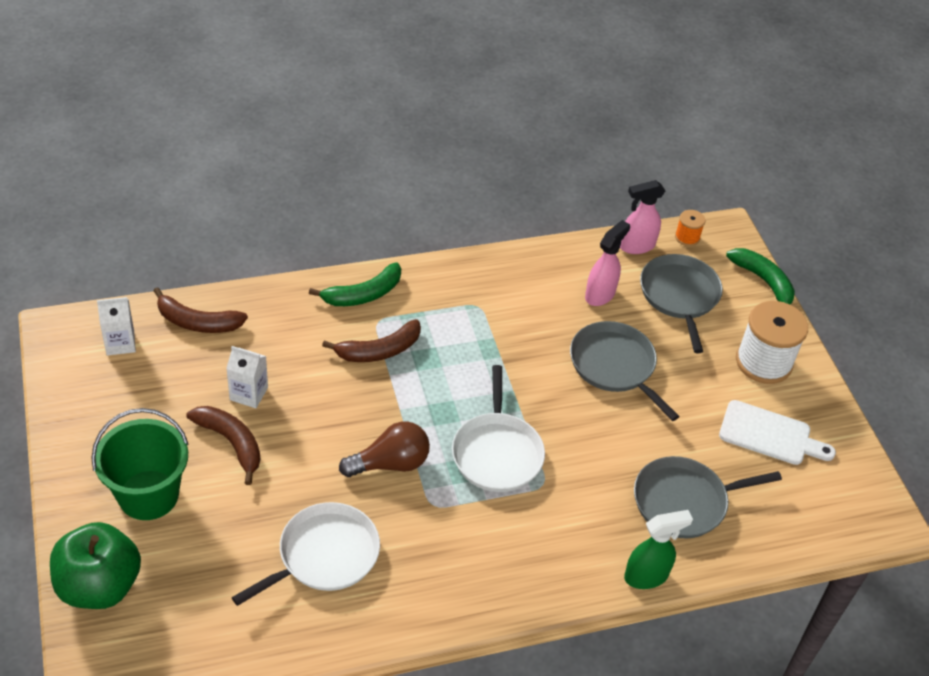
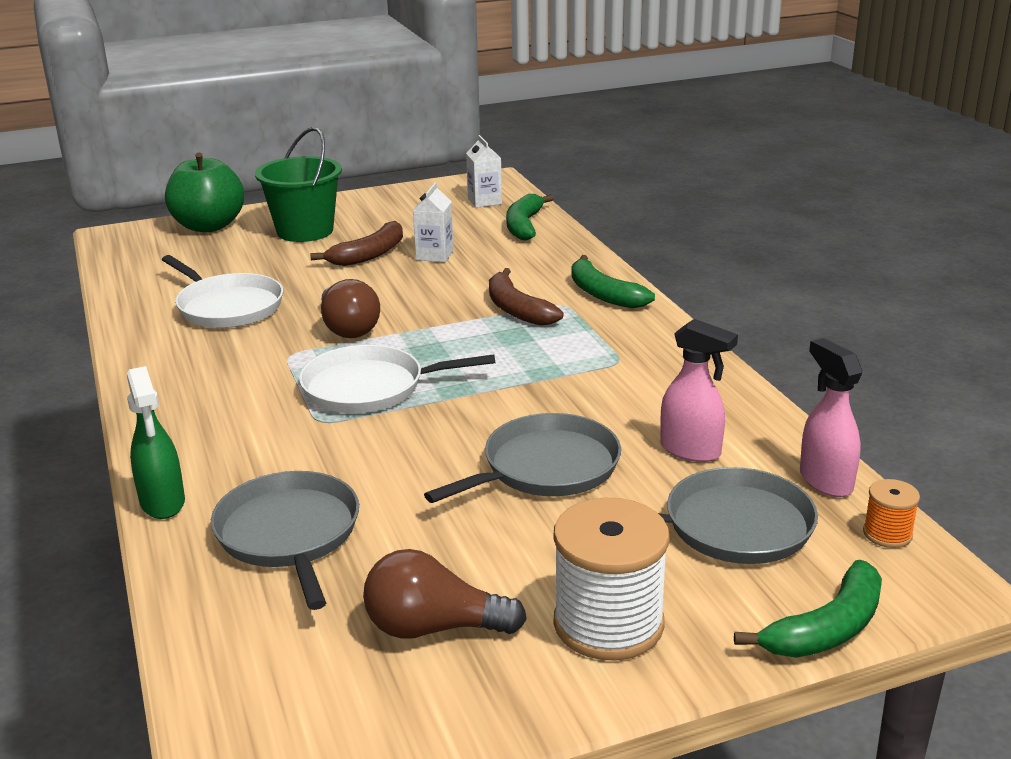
camera: 90 degrees right, 20 degrees down
(197, 322) = (524, 225): brown banana -> green banana
(770, 435) = (433, 628): white cutting board -> brown light bulb

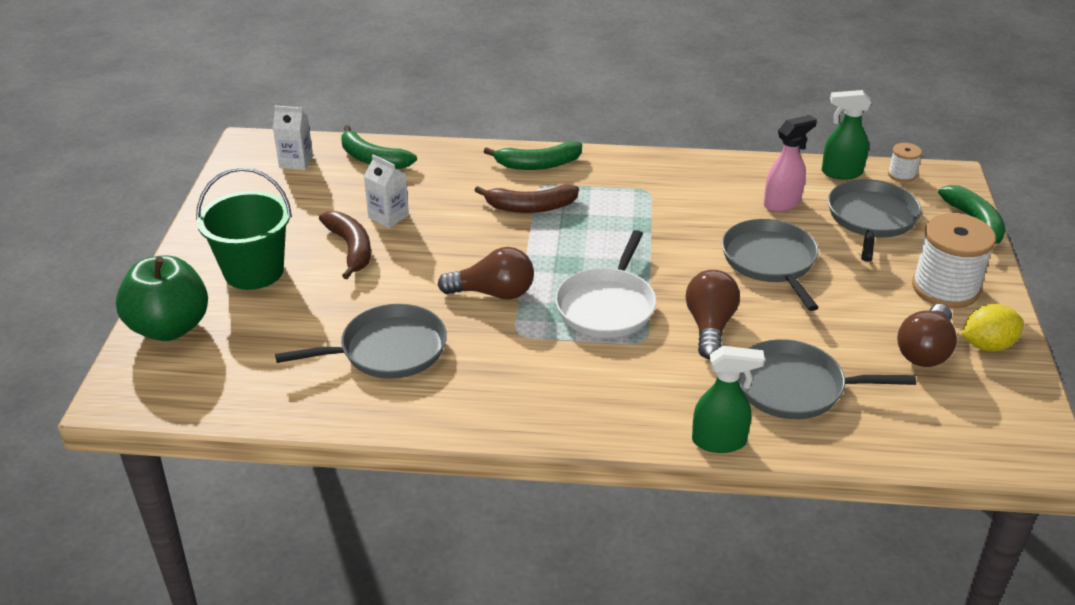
camera: 65 degrees left, 10 degrees up
(227, 306) = (388, 350): white pan -> grey pan
(375, 454) = (710, 326): none -> brown light bulb
(488, 688) = (987, 345): none -> yellow lemon
(825, 481) = (841, 173): pink spray bottle -> green spray bottle
(887, 534) = (901, 174): orange spool -> white spool

